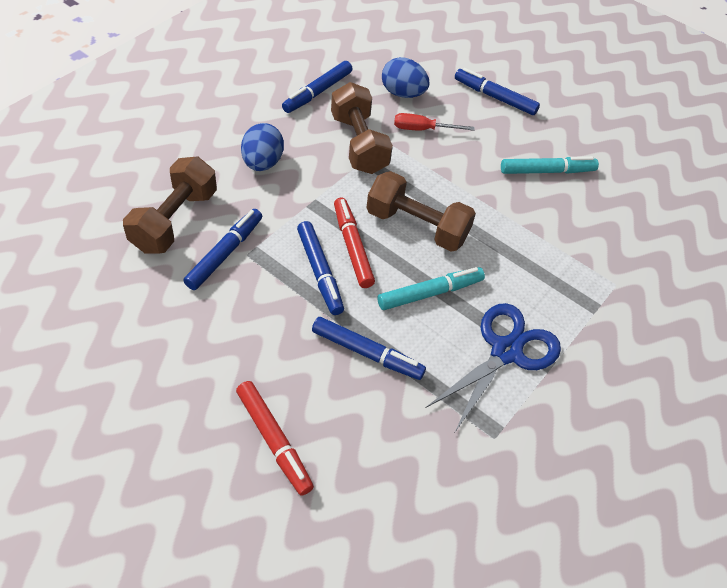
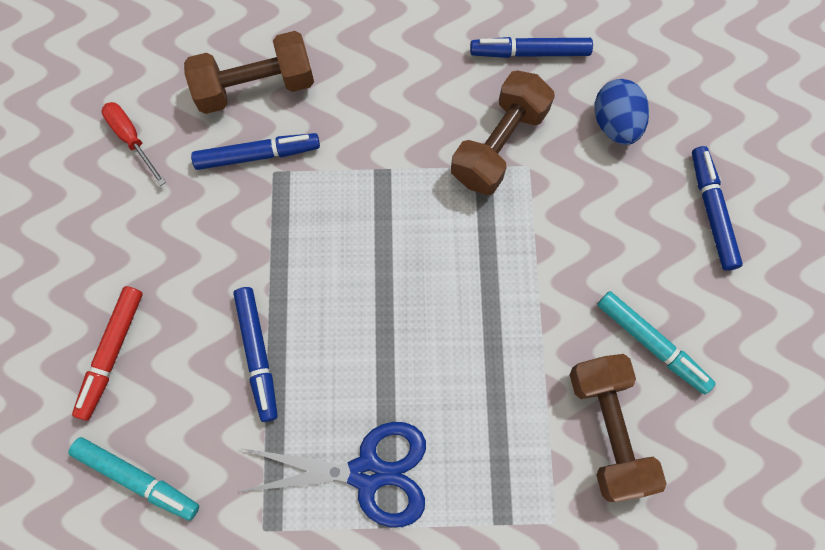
camera: 55 degrees right, 20 degrees up
(262, 163) = (388, 90): blue egg -> none
(320, 272) = (309, 244): blue marker -> none
(352, 247) = (364, 246): red marker -> none
(417, 226) = (444, 280): brown dumbbell -> brown dumbbell (607, 429)
(422, 129) = (582, 183): red screwdriver -> red screwdriver (132, 139)
(430, 293) = (373, 355): turquoise marker -> turquoise marker (137, 478)

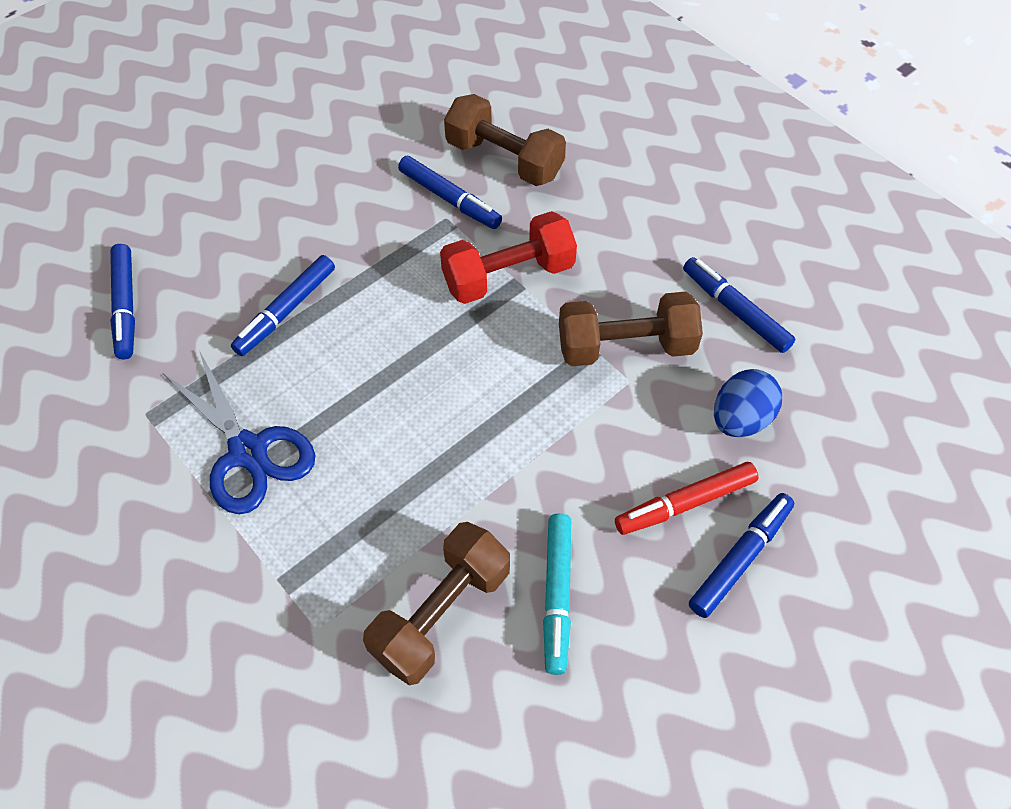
camera: 50 degrees right, 15 degrees down
(112, 353) = (210, 225): red marker -> red marker (685, 503)
(132, 139) = (387, 122): red screwdriver -> none
(137, 478) = (126, 306): turquoise marker -> blue marker
(369, 171) = (508, 276): none -> red dumbbell

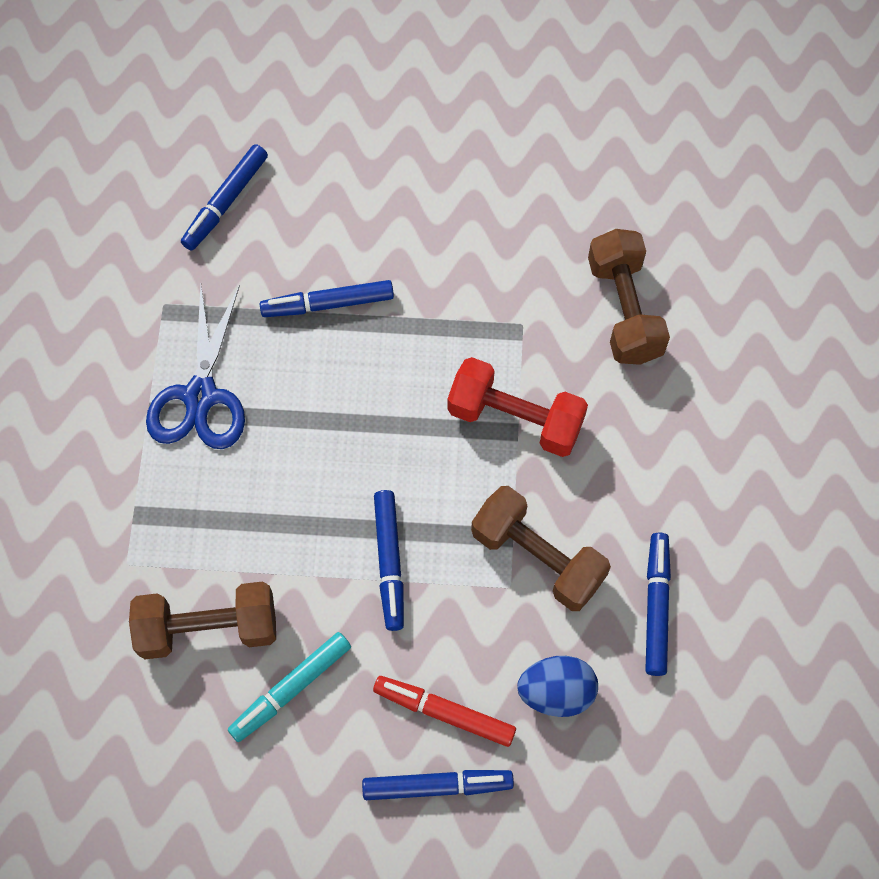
camera: 45 degrees right, 10 degrees up
(449, 199) = (542, 310): blue marker -> blue marker (389, 562)

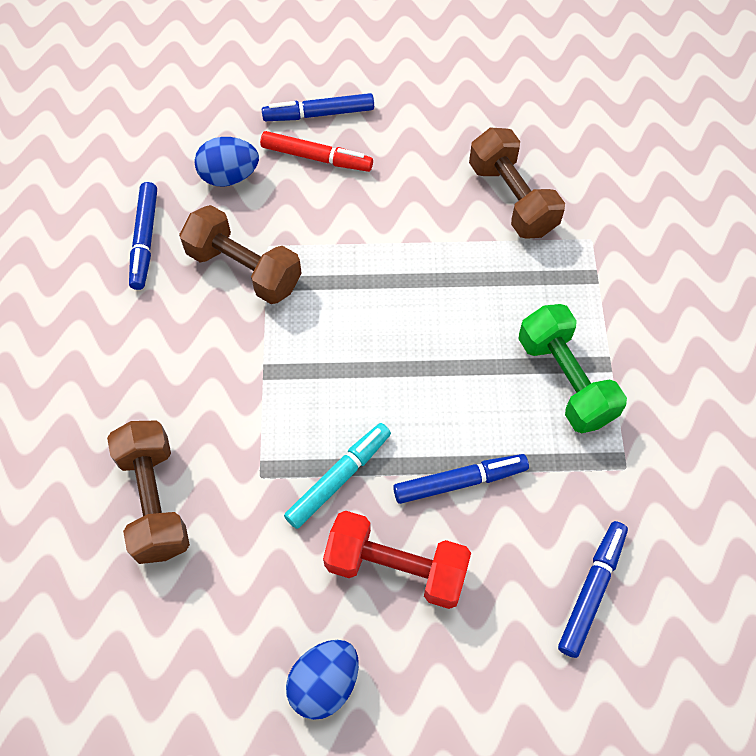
camera: 175 degrees right, 5 degrees down
(200, 396) = (565, 380): blue scissors -> green dumbbell
(208, 628) = (512, 199): brown dumbbell -> brown dumbbell turned 75 degrees clockwise
(291, 689) = (438, 164): turquoise marker -> turquoise marker (339, 478)
(389, 562) = (370, 256): blue marker -> none
(470, 151) = (324, 683): none -> blue egg
(515, 418) = (265, 383): red dumbbell -> red dumbbell (396, 567)

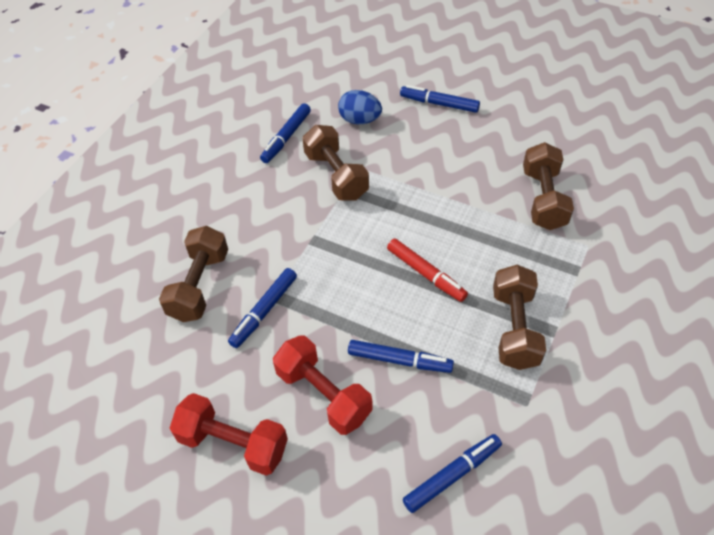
camera: 30 degrees right, 10 degrees down
(261, 496) = (264, 311): none -> blue marker
(316, 158) = (422, 128): red marker -> red marker (426, 274)
(324, 683) = (233, 443): blue egg -> red dumbbell
(339, 478) = (320, 322): turquoise marker -> none
(565, 380) = (514, 328): green dumbbell -> brown dumbbell

